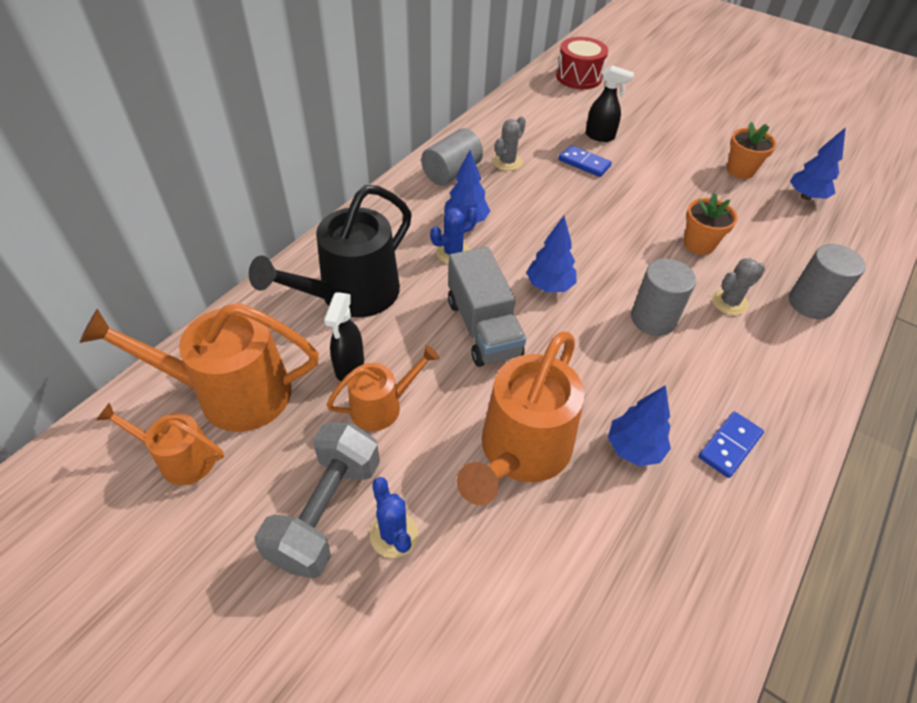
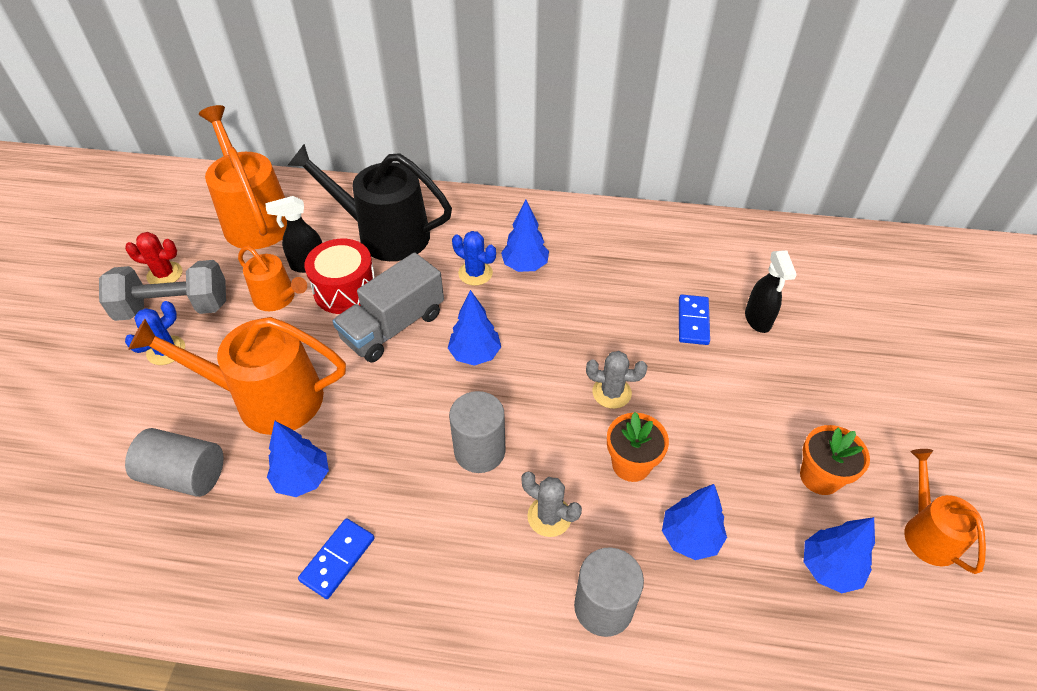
camera: 65 degrees right, 0 degrees up
(181, 458) = (192, 222): orange watering can -> orange watering can (927, 533)
(257, 510) = (165, 274): none -> red cactus
(452, 172) = (588, 231): grey cylinder -> grey cylinder (185, 475)
(507, 162) = (639, 262): grey cactus -> grey cactus (611, 392)
(579, 77) = (862, 265): red drum -> red drum (345, 290)
(730, 446) = (338, 559): blue domino -> blue domino turned 75 degrees counterclockwise
(768, 242) = (690, 537): none -> blue tree

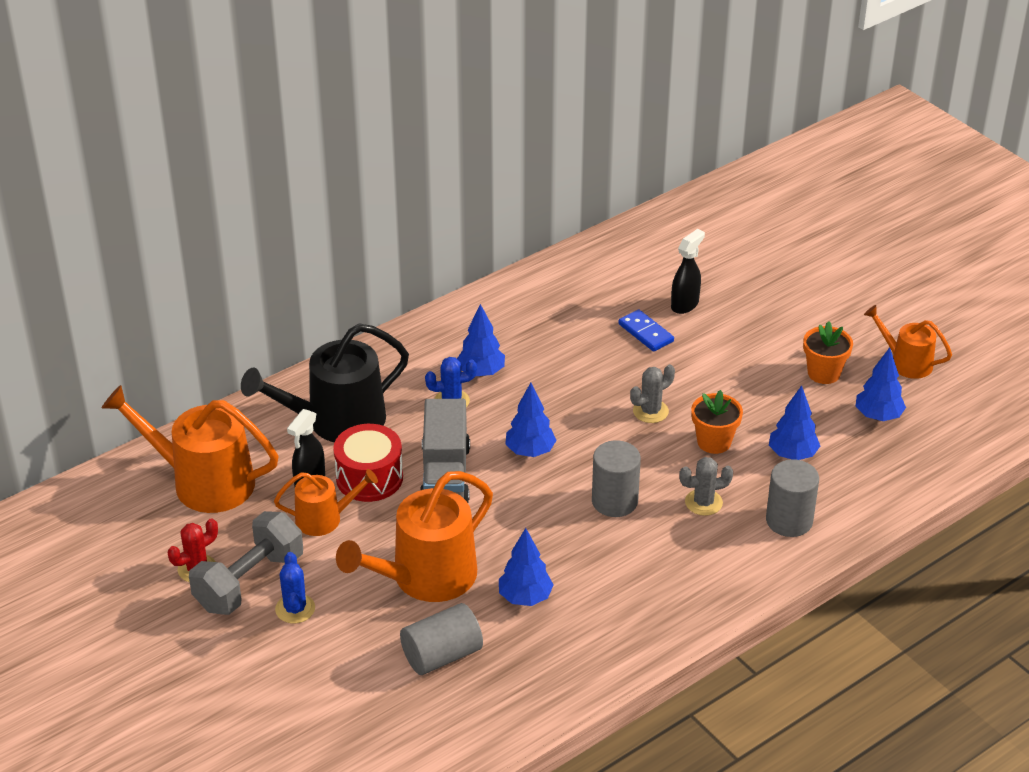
camera: 45 degrees left, 10 degrees down
(338, 559) = (612, 615): blue domino -> none
(758, 320) = (685, 304): black spray bottle -> black spray bottle turned 90 degrees counterclockwise

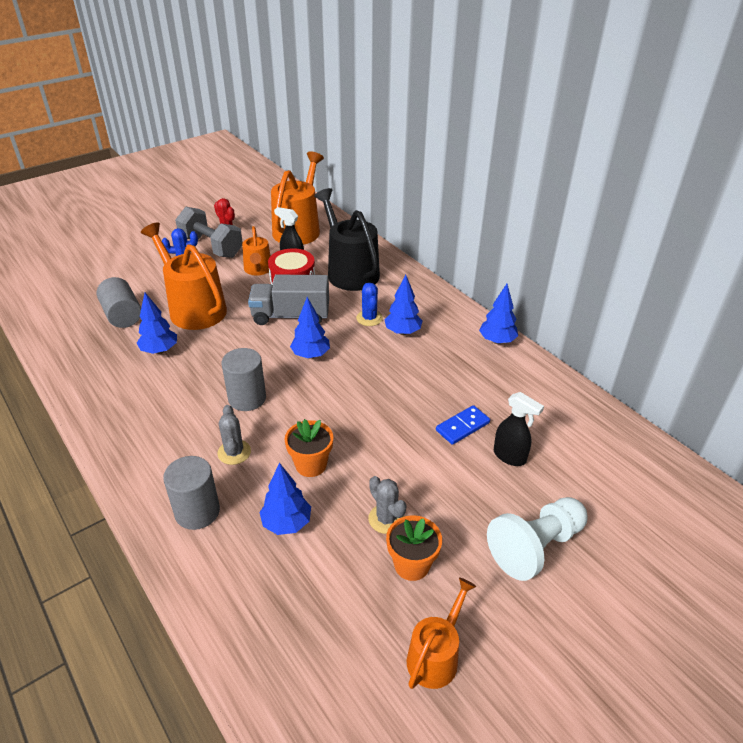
camera: 90 degrees right, 0 degrees up
(650, 411) = (354, 424): grey cactus -> grey cactus (386, 519)
(791, 300) = (535, 547): none -> white pawn
(878, 416) = (339, 610): blue tree -> blue tree (497, 341)

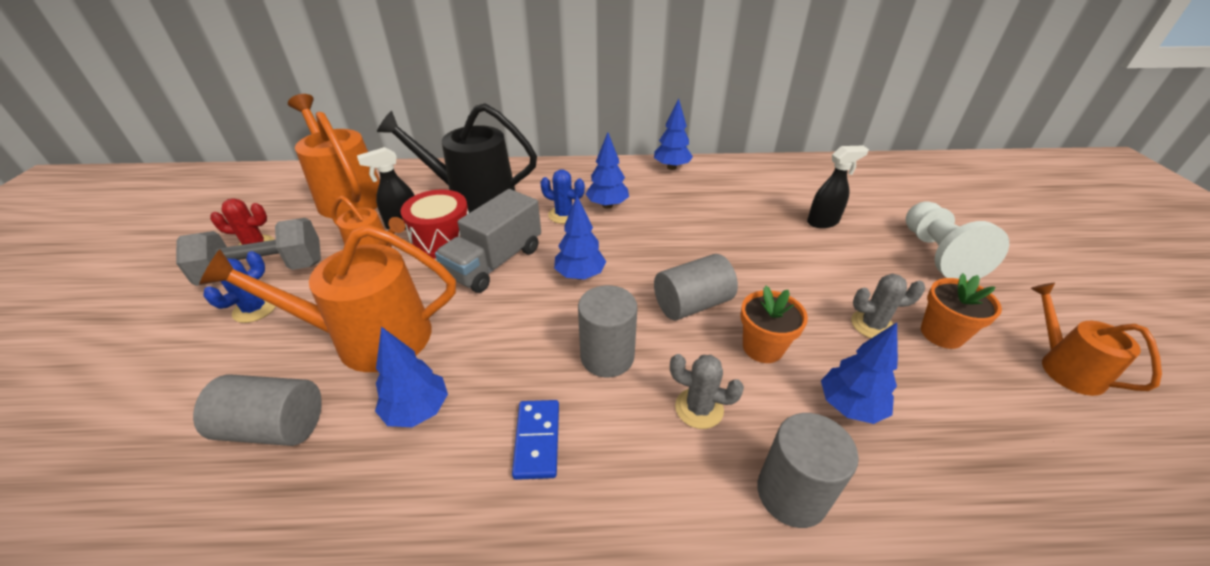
camera: 55 degrees left, 0 degrees up
(326, 416) = (692, 304): none -> grey cylinder
(462, 426) = (769, 229): blue domino -> blue domino (537, 440)

